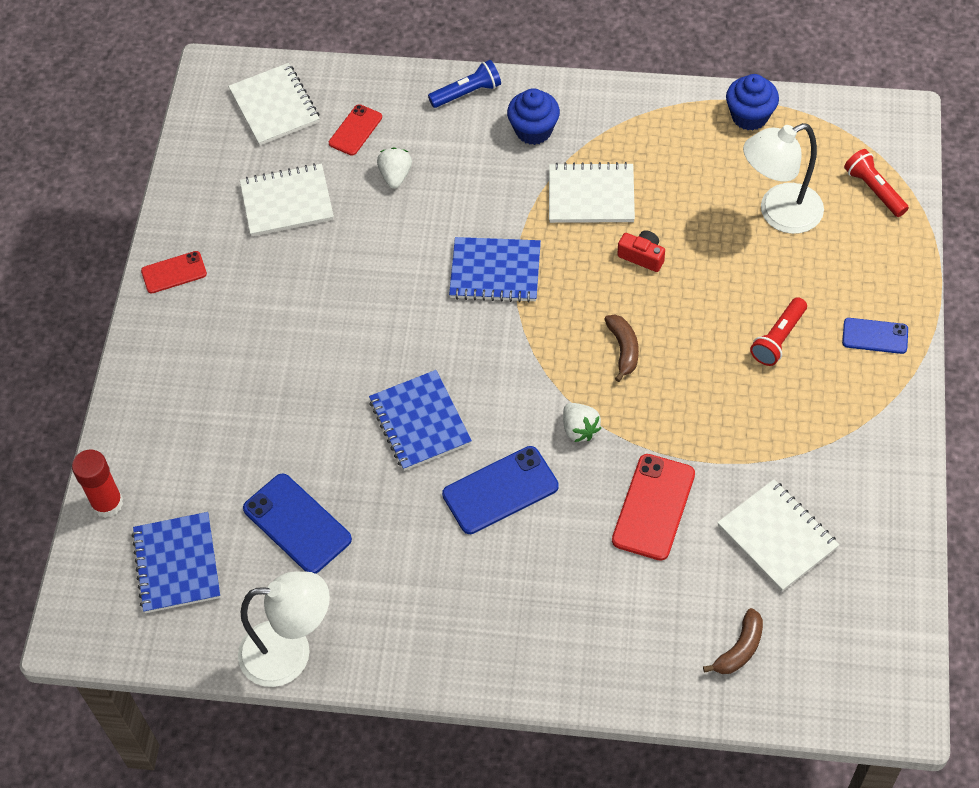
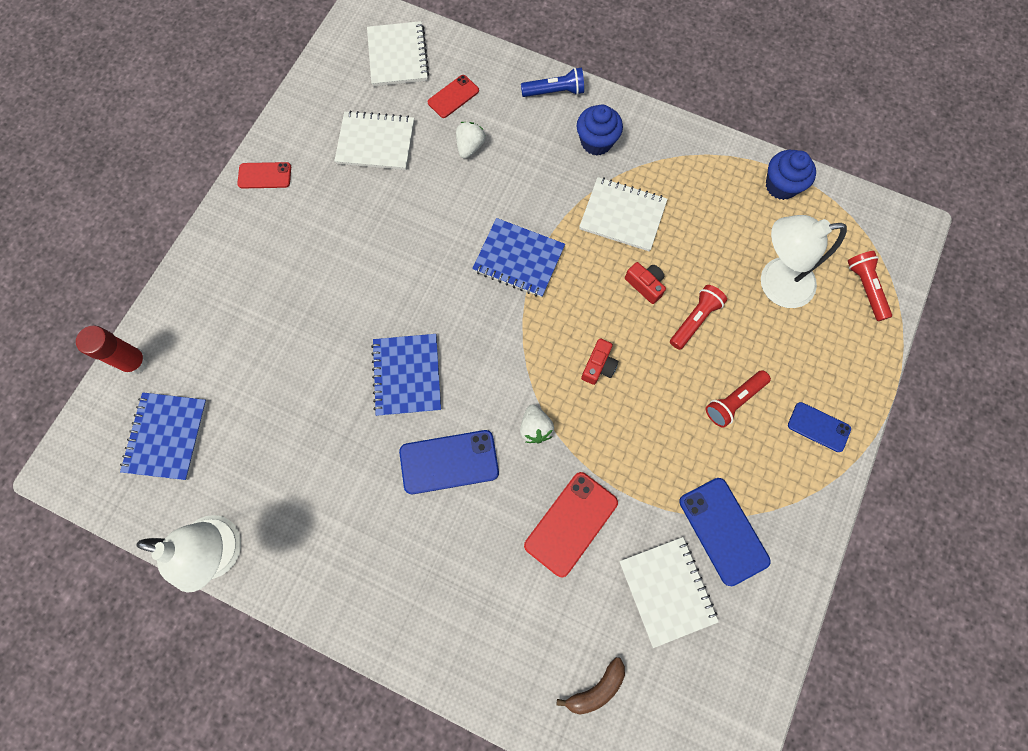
camera: 15 degrees right, 15 degrees up
(297, 524) = (274, 434): blue phone -> blue phone (723, 531)
(623, 349) = (598, 366): brown banana -> red camera
(708, 274) = (695, 320): none -> red flashlight

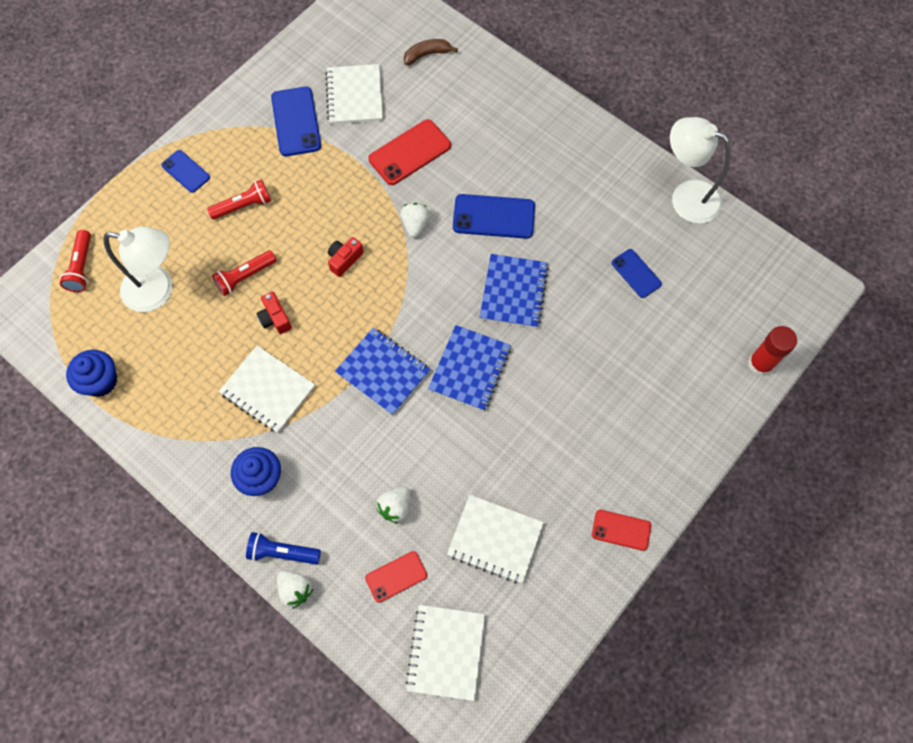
camera: 165 degrees left, 5 degrees down
(166, 436) = (731, 292): blue notebook -> blue notebook (469, 369)
(275, 432) = (636, 273): none -> blue phone
(533, 69) = (295, 589): none -> white strawberry

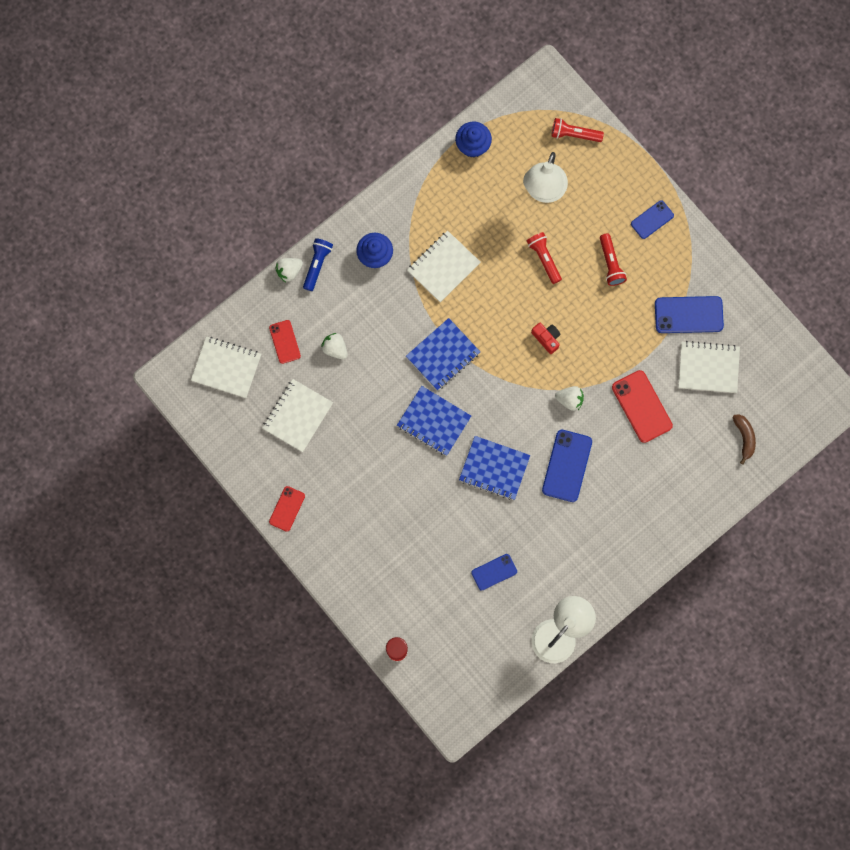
camera: 100 degrees right, 10 degrees up
(275, 318) = (503, 278): red camera -> none

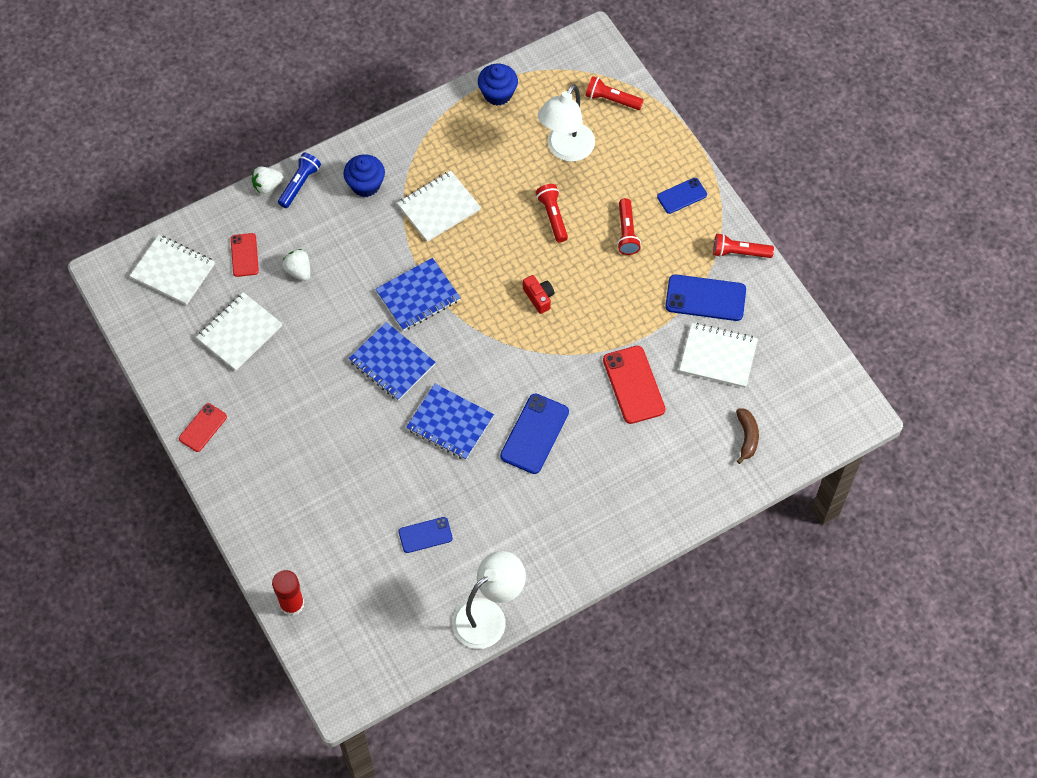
camera: 10 degrees right, 15 degrees down
(570, 400) = (552, 365): white strawberry -> none
(710, 266) = (739, 252): none -> red flashlight

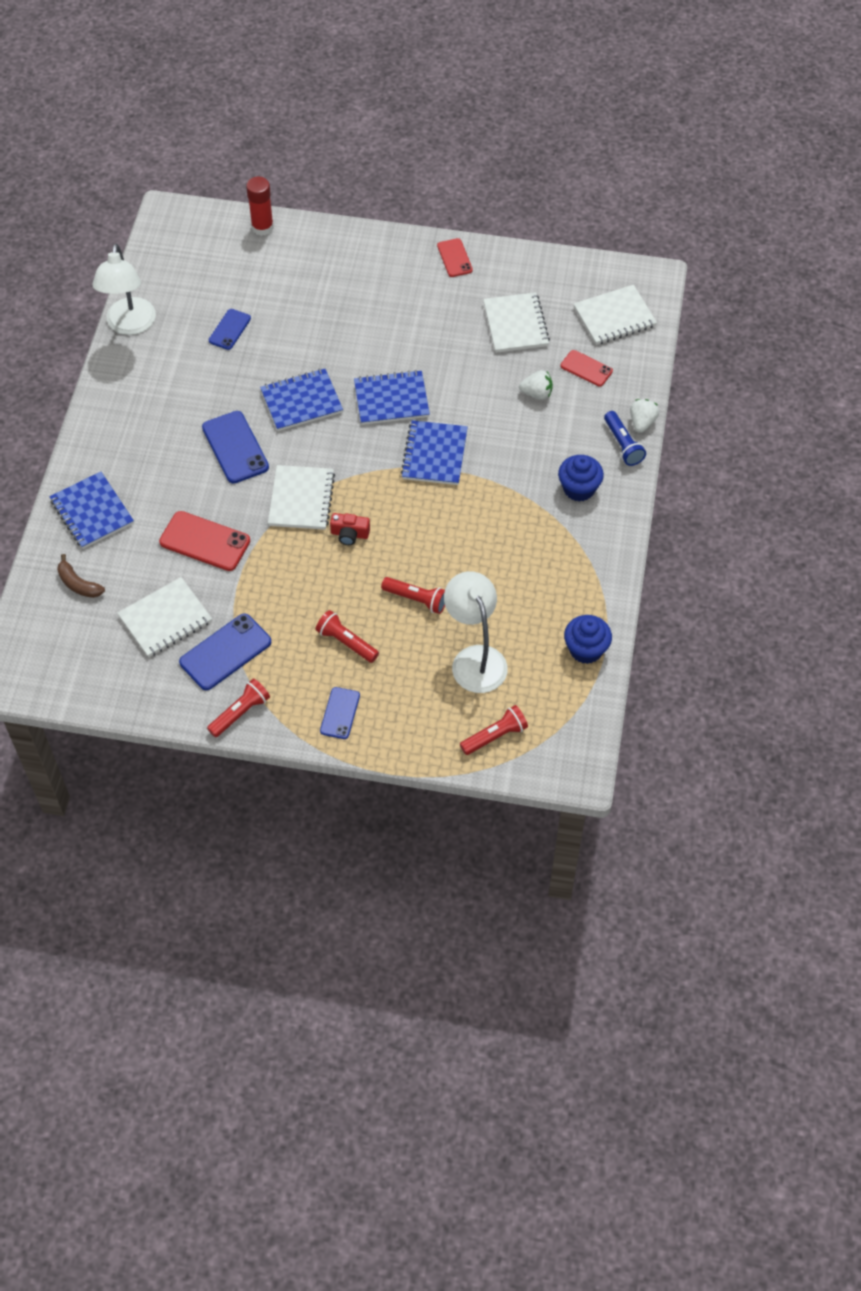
camera: 130 degrees right, 5 degrees down
(439, 207) = (506, 524): white notebook -> white notebook (301, 499)
(682, 483) = (92, 512): none -> blue notebook

